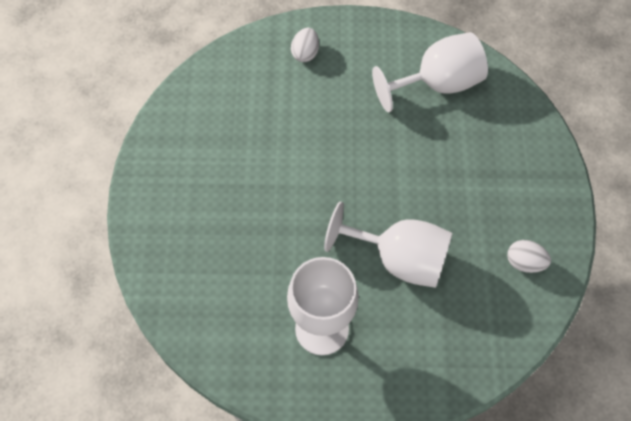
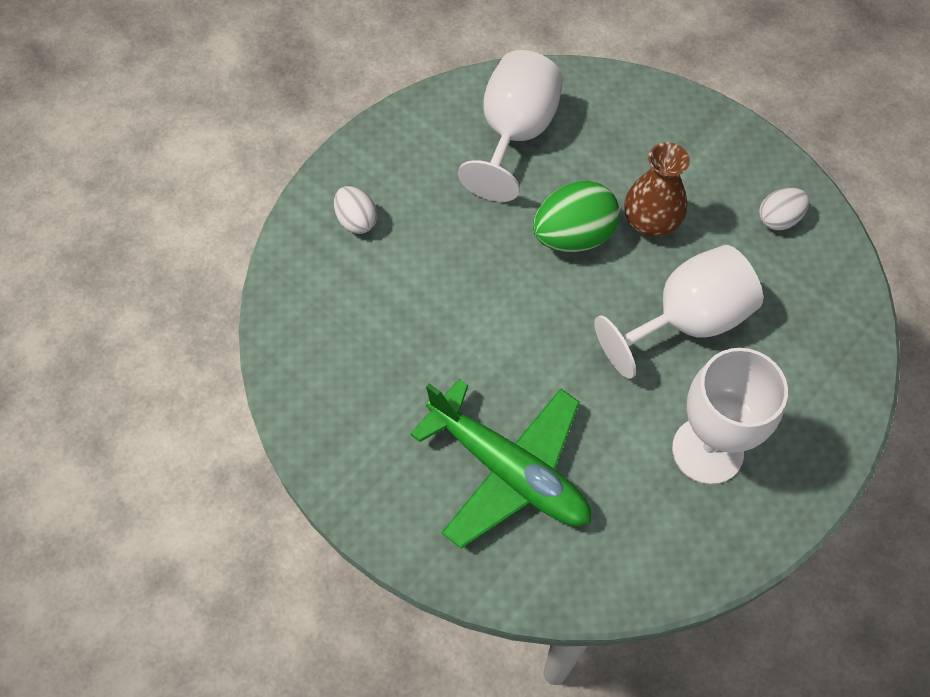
camera: 50 degrees left, 0 degrees up
(218, 233) = (508, 471): none -> green plane
(398, 161) = (573, 236): none -> green egg
(449, 194) = (651, 222): none -> brown vase

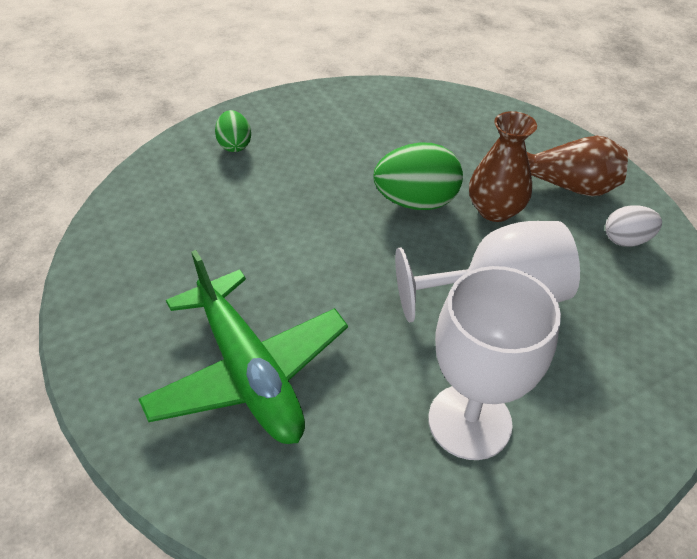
camera: 20 degrees right, 15 degrees down
(356, 220) = (235, 145): white egg -> green egg
(514, 134) = (400, 123): white goblet -> none
(709, 169) = (568, 186): none -> brown vase

